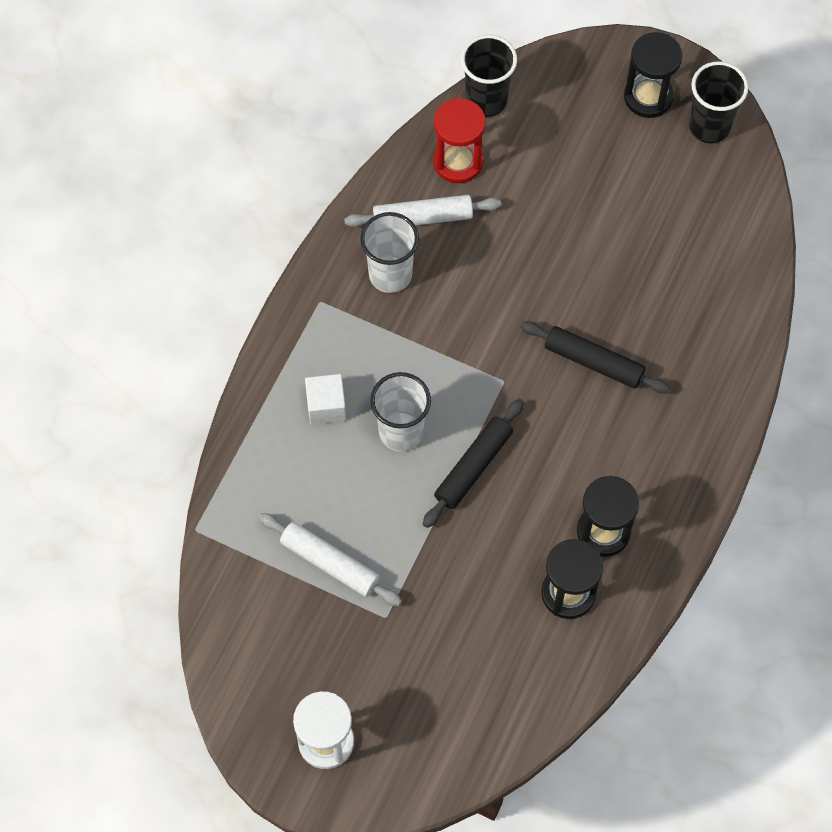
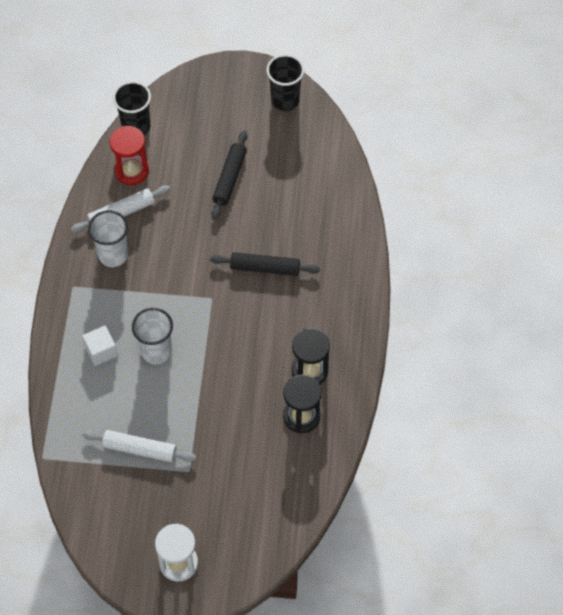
camera: 20 degrees left, 5 degrees down
(473, 467) = (211, 358): black rolling pin -> black rolling pin (230, 178)
(648, 97) = (239, 94): black hourglass -> none

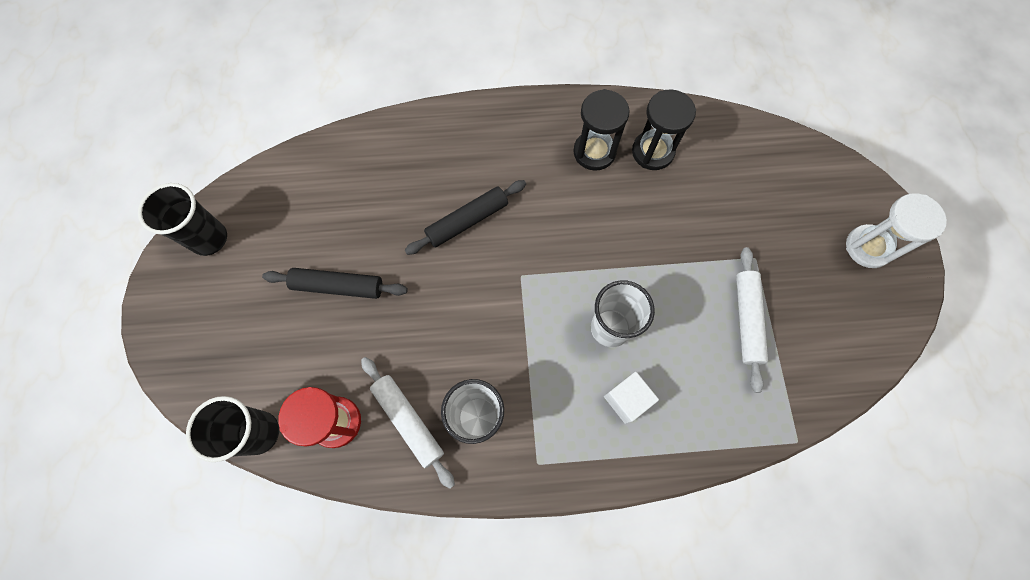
camera: 100 degrees left, 10 degrees up
(265, 268) = (467, 221): black rolling pin -> black rolling pin turned 60 degrees clockwise

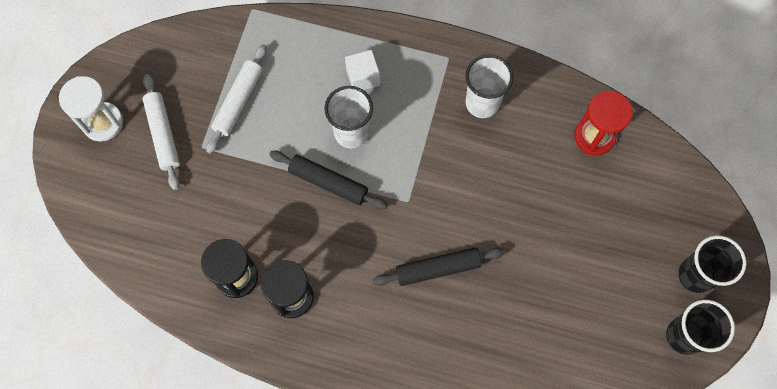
camera: 160 degrees left, 0 degrees up
(259, 432) = (657, 149): black cup -> black cup (695, 275)
(338, 286) = (571, 247): black rolling pin -> black rolling pin (328, 183)
(408, 421) = (537, 118): white rolling pin -> white rolling pin (163, 134)

